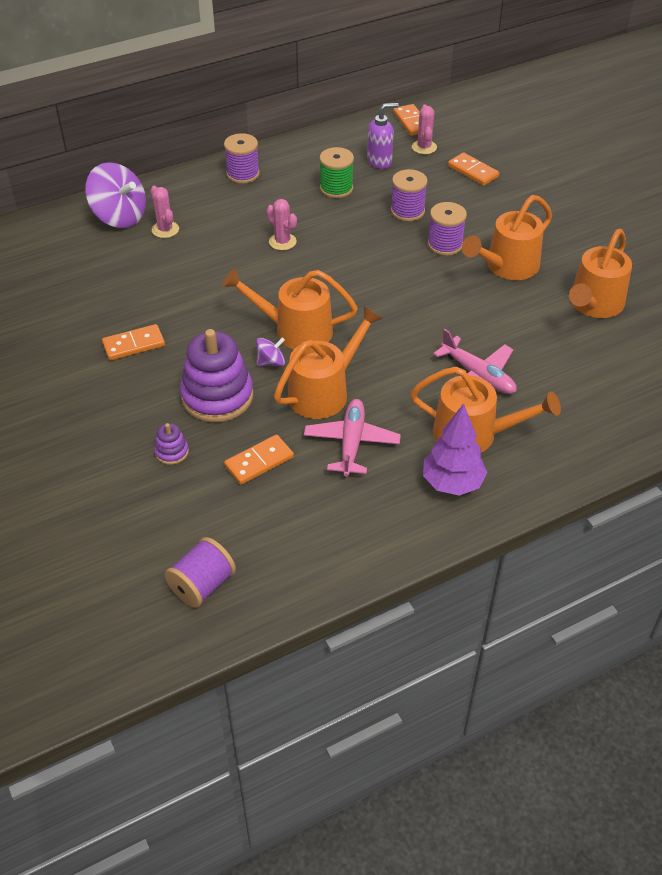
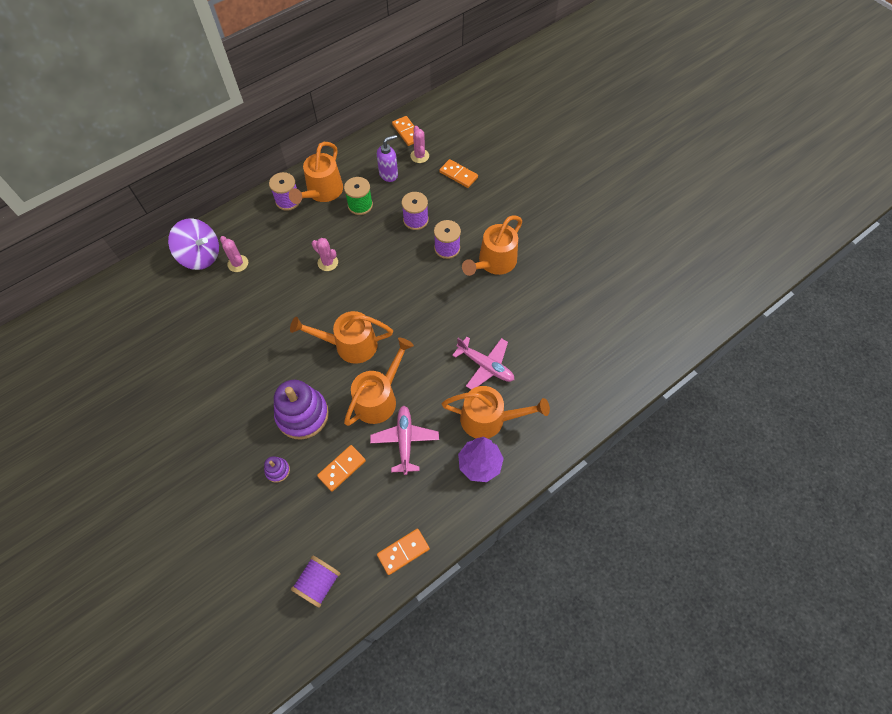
camera: 10 degrees left, 15 degrees up
(134, 344) = (233, 377): orange domino -> orange domino (403, 552)
(271, 362) = (336, 377): purple spinning top -> none
(593, 305) = (558, 289): orange watering can -> orange watering can (322, 192)

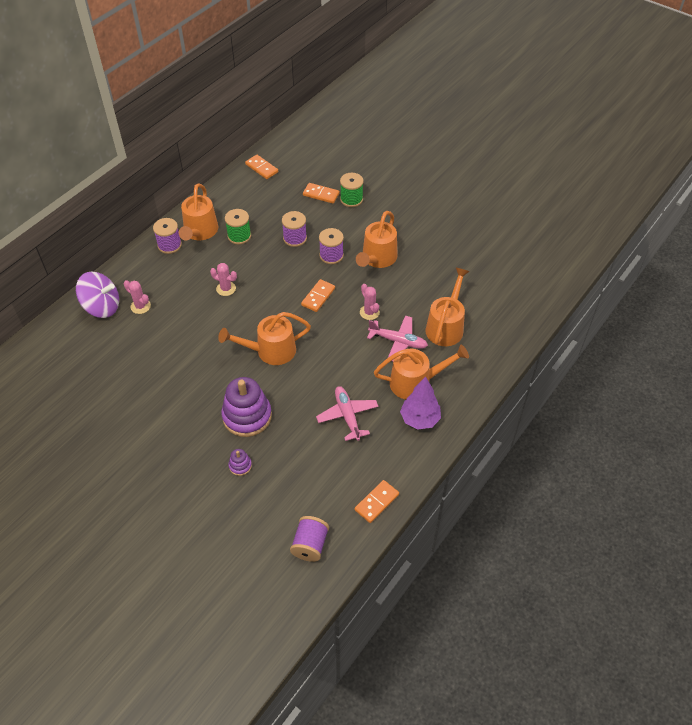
camera: 15 degrees left, 10 degrees down
(342, 468) = (298, 450): orange domino -> orange domino (318, 297)
(379, 397) = (312, 387): orange watering can -> orange watering can (446, 326)
(389, 174) = (257, 206): purple soap dispenser -> none
(419, 156) = (280, 185): pink cactus -> pink cactus (369, 312)
(488, 187) = (351, 199): none -> green spool

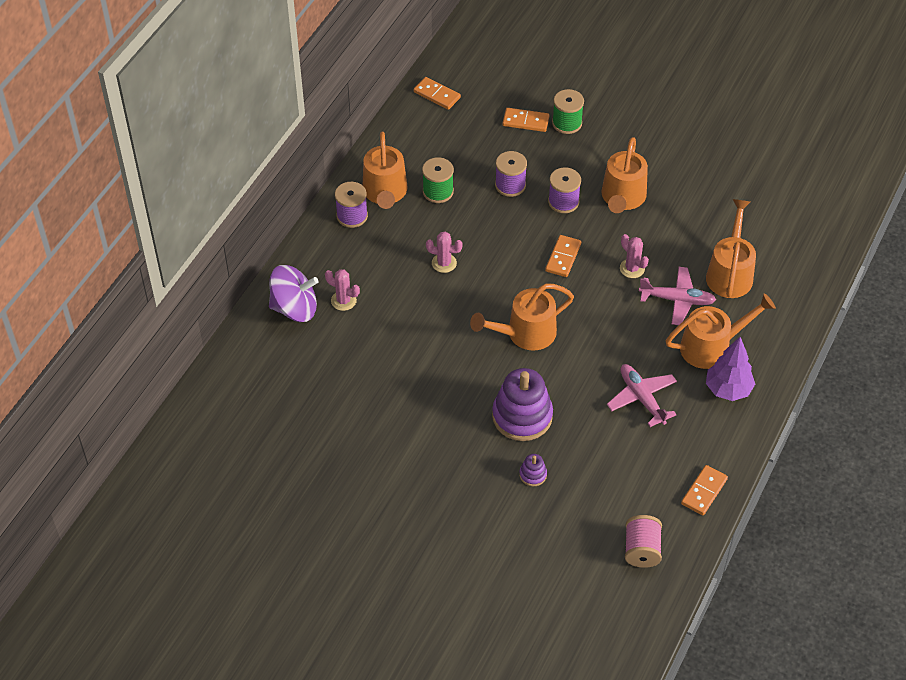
camera: 10 degrees left, 0 degrees up
(310, 545) = (641, 550): purple spool -> pink spool

